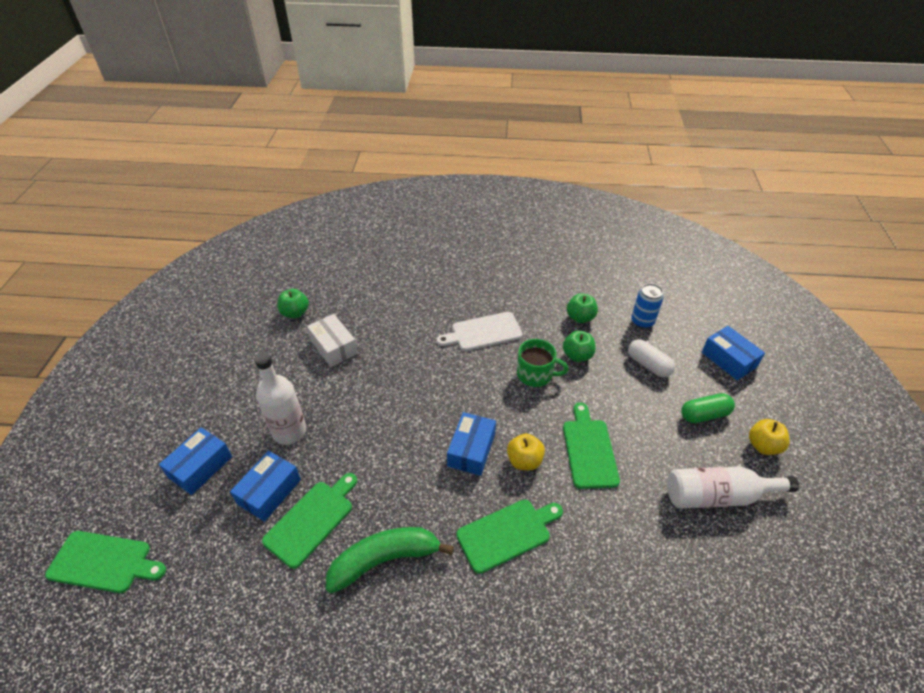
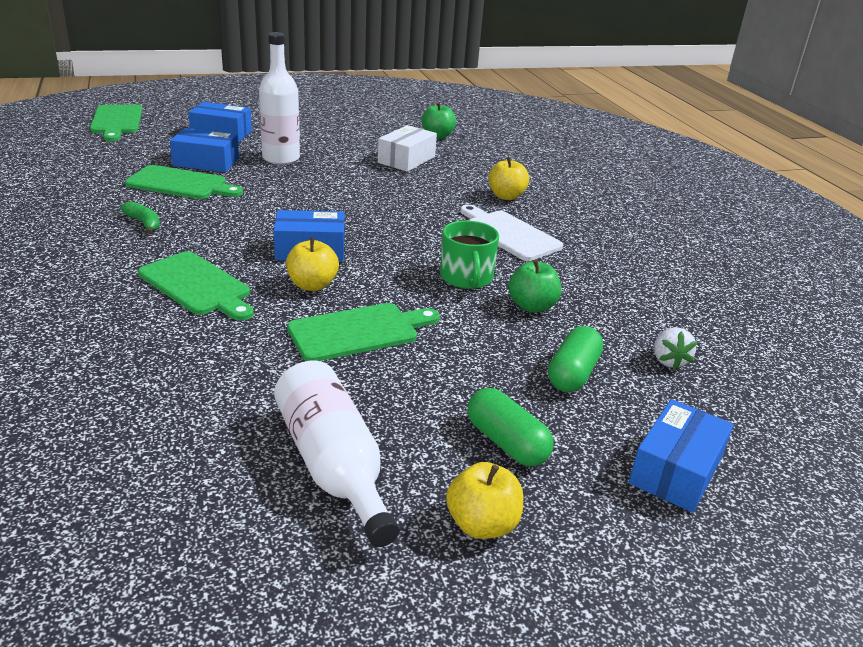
camera: 65 degrees right, 15 degrees down
(384, 560) = (144, 223): green banana -> green banana, size x0.48
(425, 312) = (506, 196): none -> yellow apple
(580, 317) = (614, 302): green apple -> none
(642, 322) = (669, 361): blue can -> white strawberry
(648, 365) = (572, 374): white capsule -> green capsule

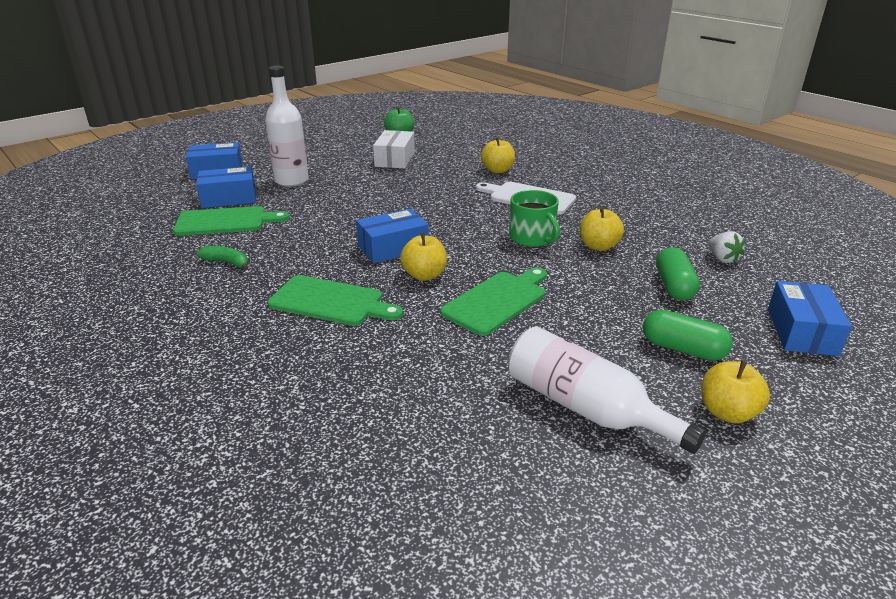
camera: 20 degrees left, 0 degrees up
(116, 121) = (106, 181): green cutting board -> none
(532, 306) = (598, 246): green apple -> yellow apple

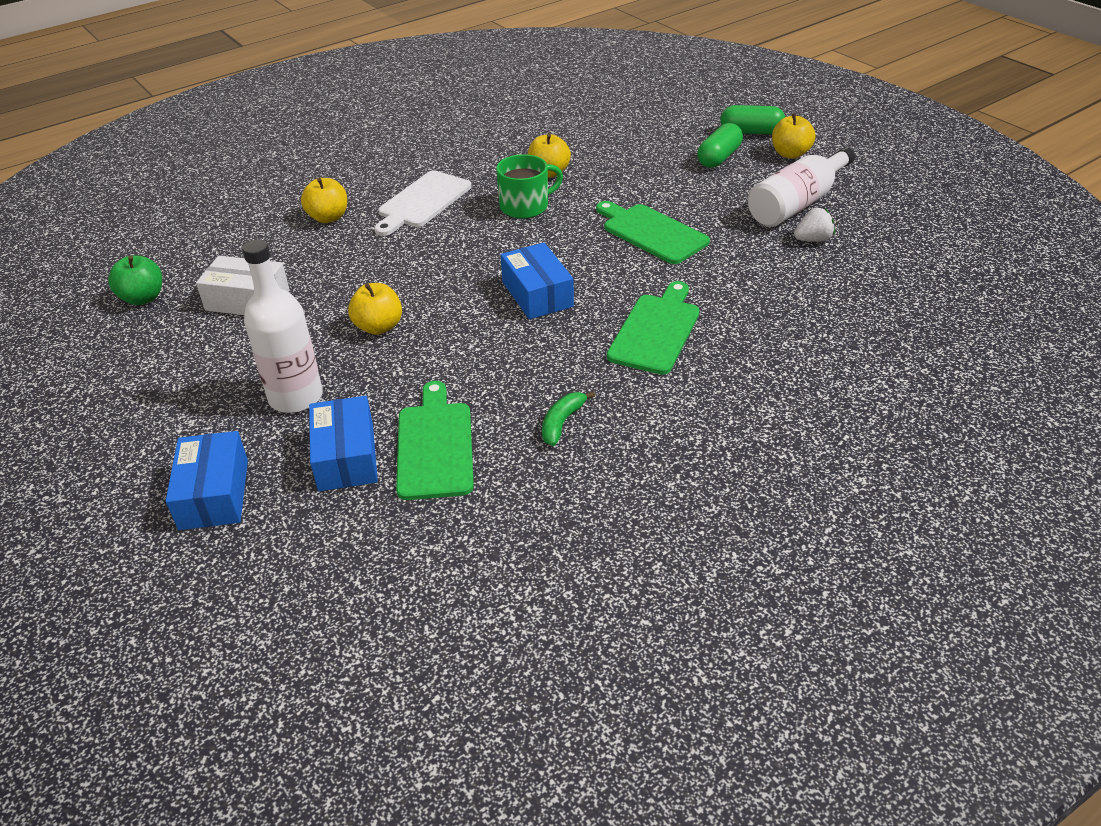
camera: 85 degrees left, 10 degrees up
(424, 275) = (601, 273): yellow apple -> yellow apple (378, 327)
(674, 286) = (626, 147): green capsule -> green capsule (751, 132)
(722, 259) = (579, 120): white strawberry -> white strawberry (812, 240)
(801, 331) = (691, 111): blue box -> none

